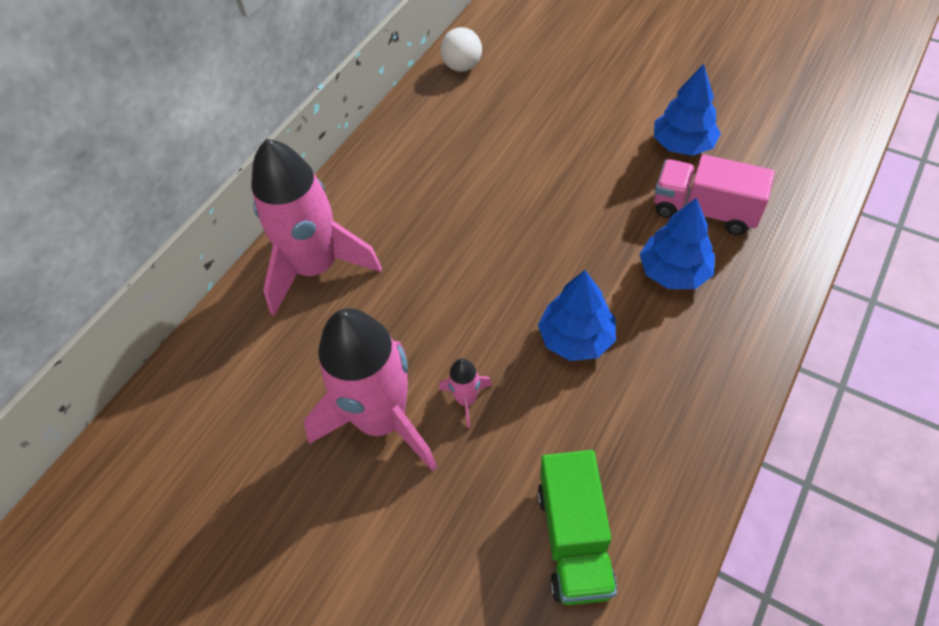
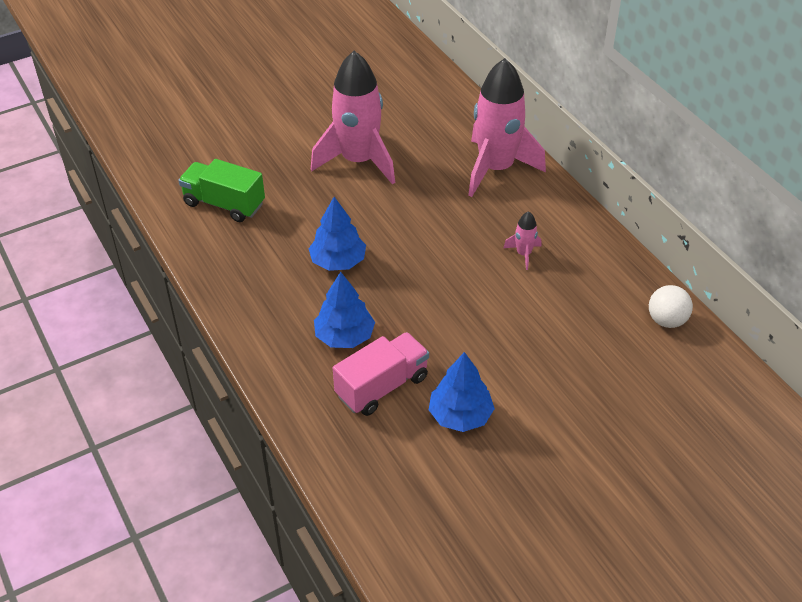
camera: 115 degrees right, 10 degrees down
(466, 399) = (340, 197): pink rocket -> pink rocket (523, 254)

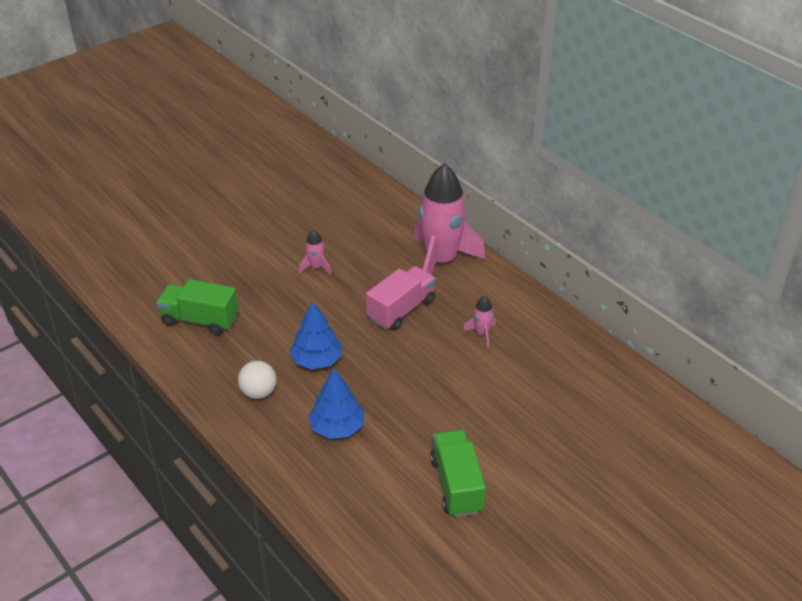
camera: 10 degrees left, 5 degrees down
(358, 161) = (316, 267): pink rocket -> pink rocket, size x0.41
(382, 386) = (381, 468): pink truck -> pink truck (401, 310)
(460, 415) = (457, 485): blue tree -> green truck
(666, 320) = (618, 377): white ball -> white ball (258, 392)

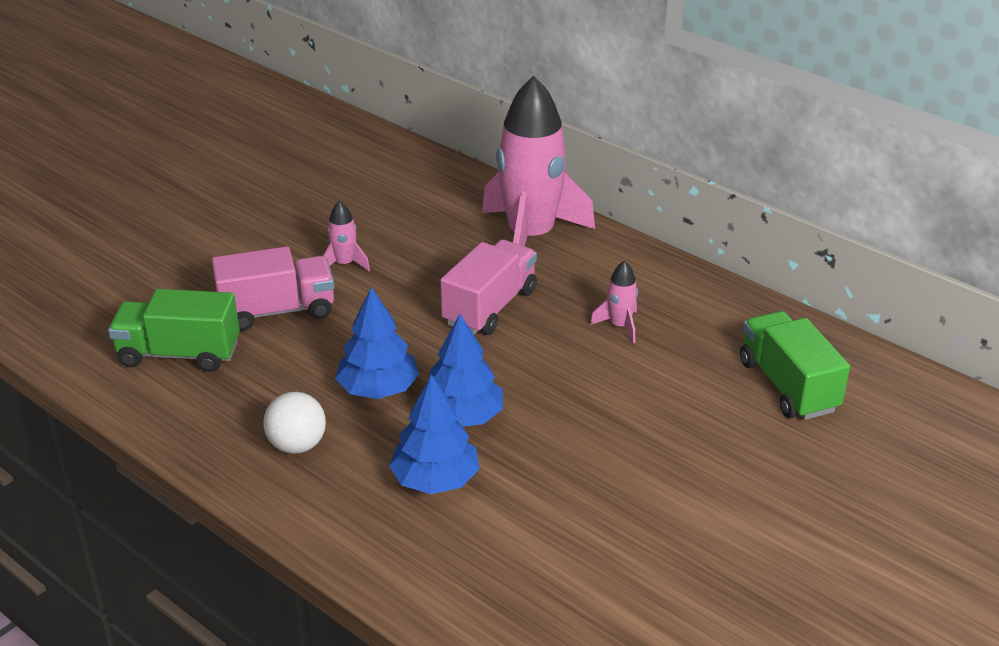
camera: 10 degrees left, 5 degrees down
(266, 297) = (277, 311): none -> pink truck
(364, 386) = (462, 417): none -> blue tree
(457, 485) = (646, 539): green truck -> green truck (788, 386)

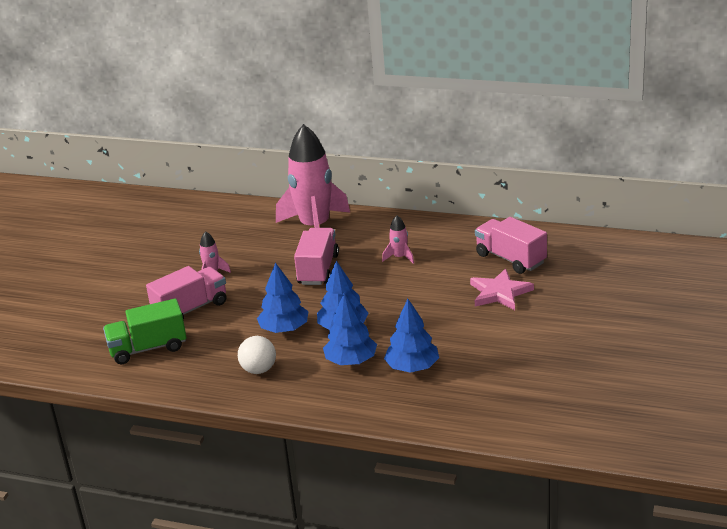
camera: 20 degrees left, 5 degrees down
(518, 527) = (412, 367): none -> blue tree
(735, 441) = (499, 293): none -> pink star
(788, 386) = (510, 259): green truck -> pink truck

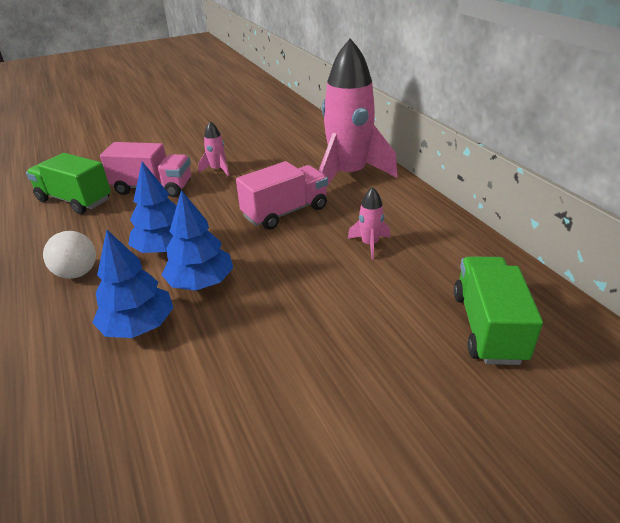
camera: 45 degrees right, 5 degrees up
(412, 367) = (162, 387): blue tree -> none
(499, 293) = (407, 365): pink star -> none
(510, 259) = (487, 327): pink truck -> green truck

